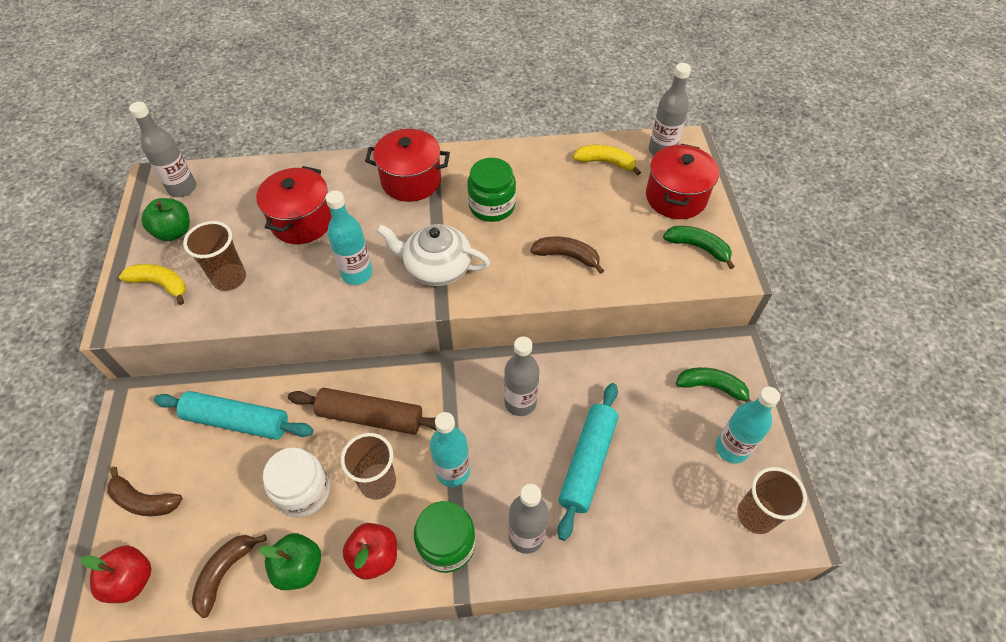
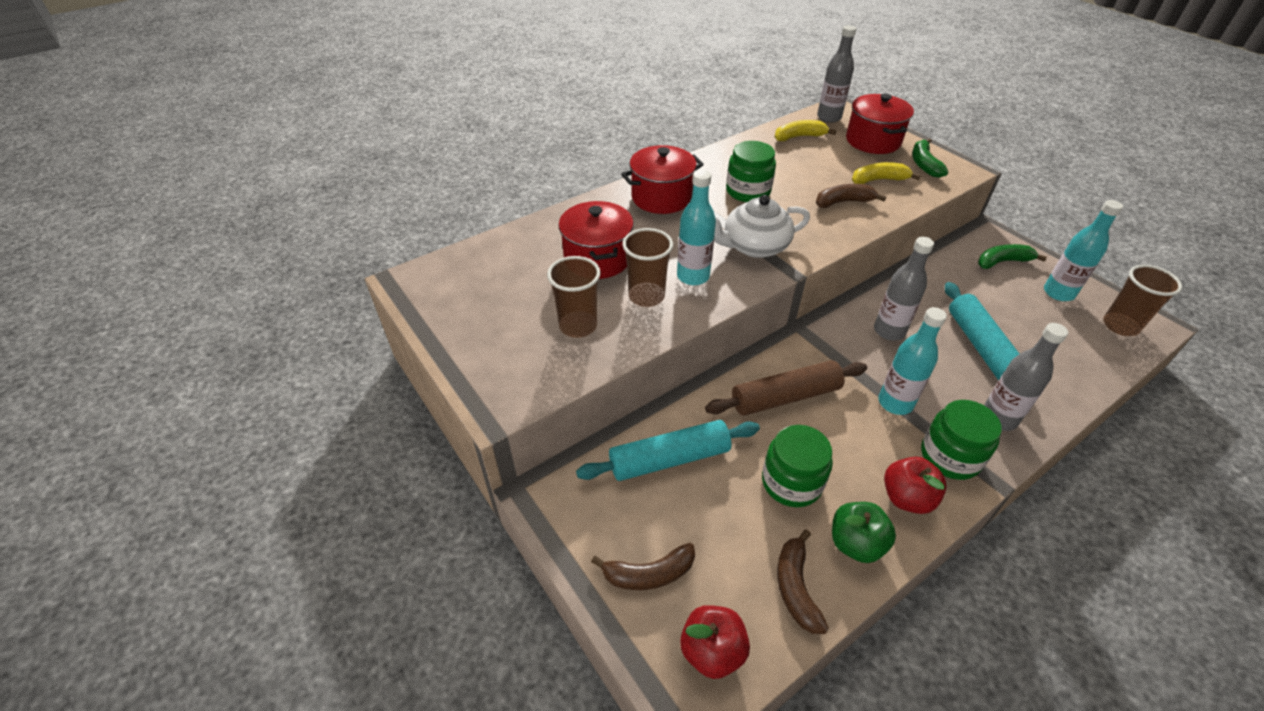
camera: 30 degrees left, 10 degrees down
(161, 284) = (511, 359): yellow banana -> yellow banana (878, 180)
(174, 232) = (477, 313): green apple -> none
(182, 188) = (446, 277): grey bottle -> none
(303, 491) = (791, 482): white jar -> green jar
(378, 482) = (846, 441): brown cup -> brown cup (646, 296)
(698, 247) = (924, 164): green banana -> green banana turned 90 degrees counterclockwise

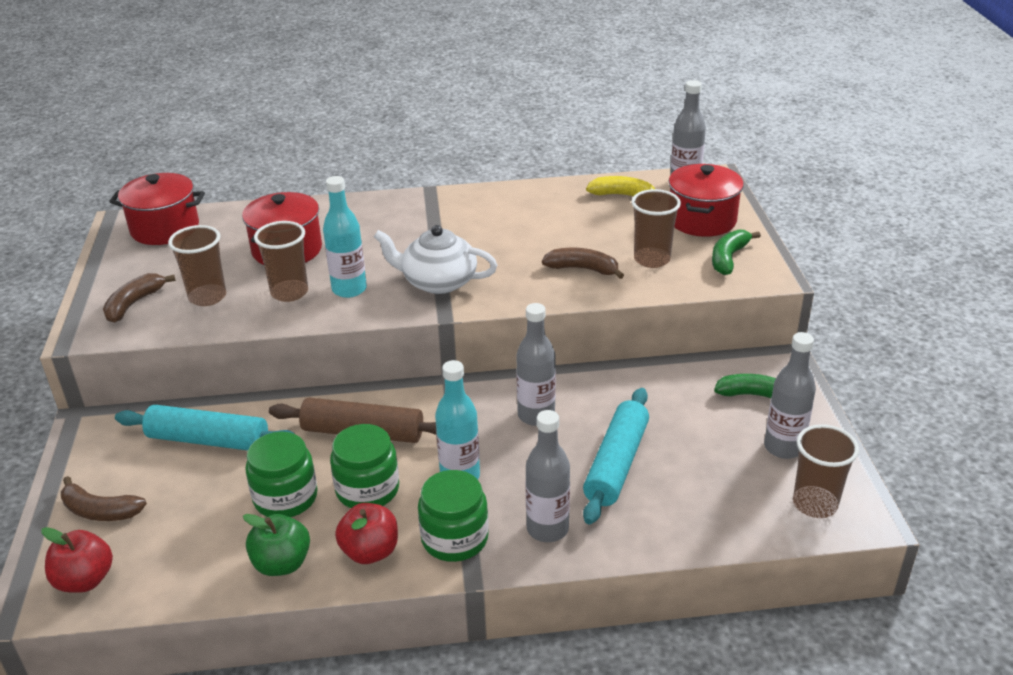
camera: 30 degrees right, 10 degrees down
(661, 197) = (407, 215): red pot -> red pot (165, 228)
(748, 191) = (497, 232): green jar -> green jar (367, 489)
(796, 588) = (195, 570): brown banana -> brown banana (134, 304)
(878, 180) = (652, 259): yellow banana -> brown cup
(1058, 293) = (783, 447): turquoise bottle -> grey bottle

